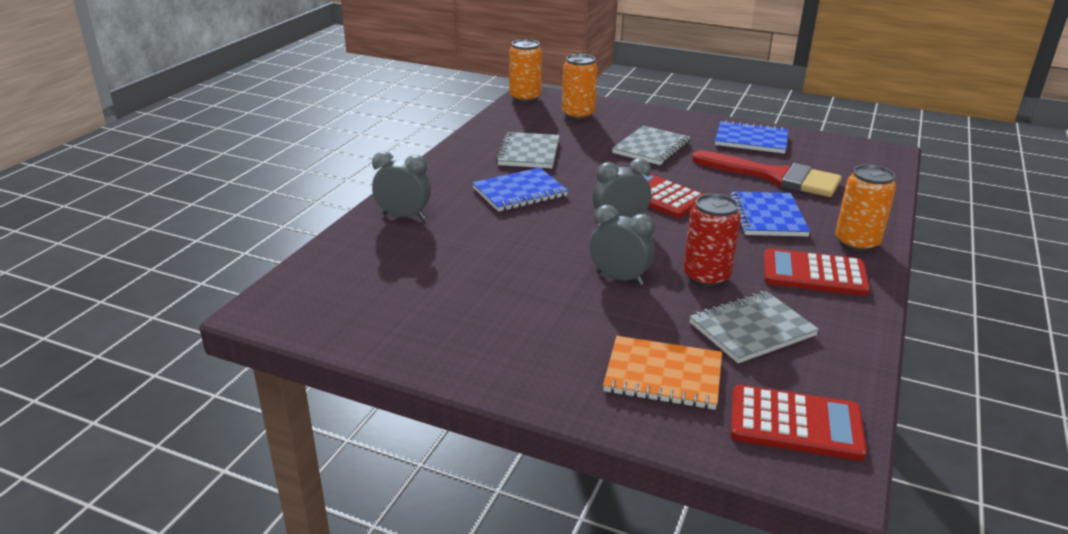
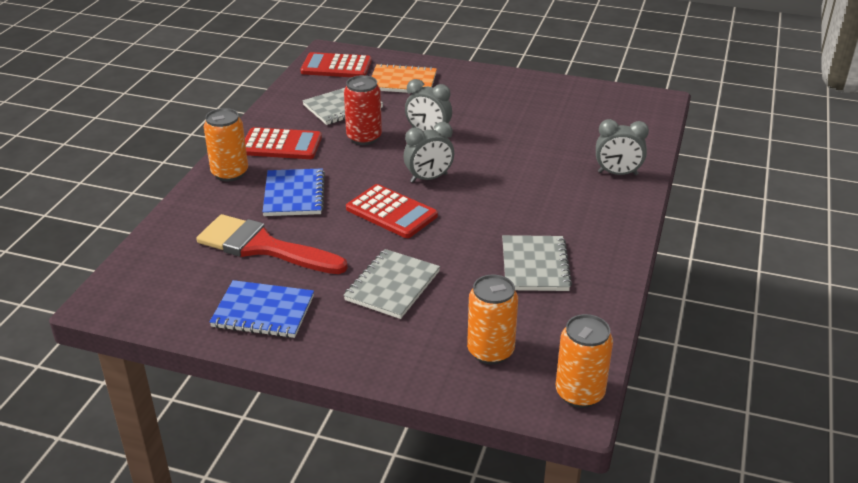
camera: 175 degrees right, 5 degrees up
(520, 192) = (526, 207): blue notebook -> none

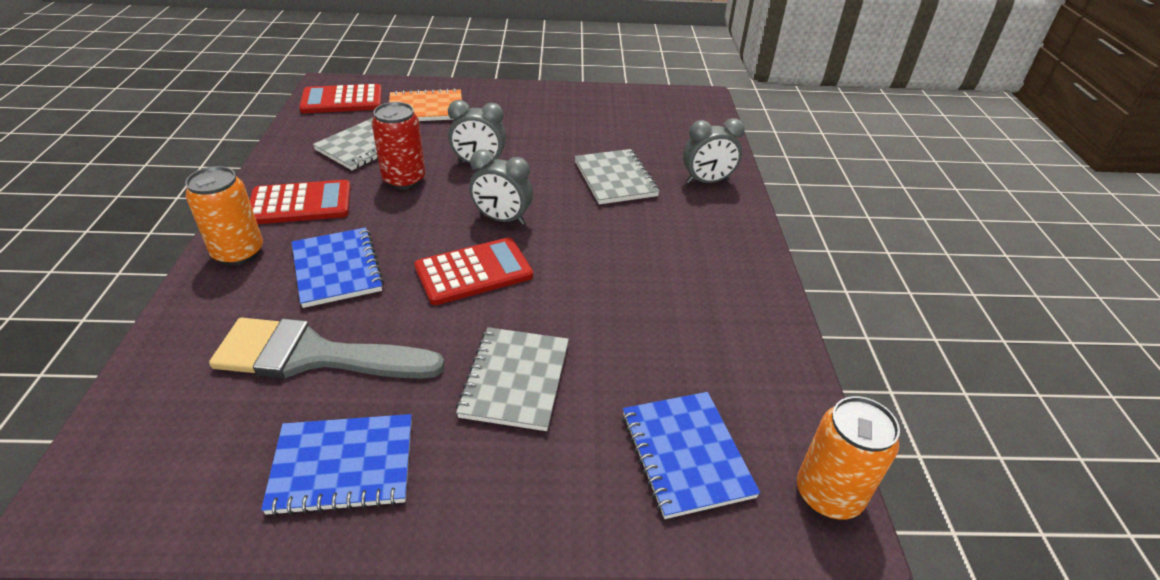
camera: 20 degrees left, 5 degrees up
(263, 247) = (314, 356): red brush -> grey brush
(391, 212) = (474, 272): red calculator -> red calculator turned 45 degrees counterclockwise
(429, 178) = (502, 219): grey clock -> grey clock turned 60 degrees clockwise
(490, 351) = (686, 455): orange can -> blue notebook
(535, 265) = (678, 313): grey notebook -> grey notebook (615, 179)

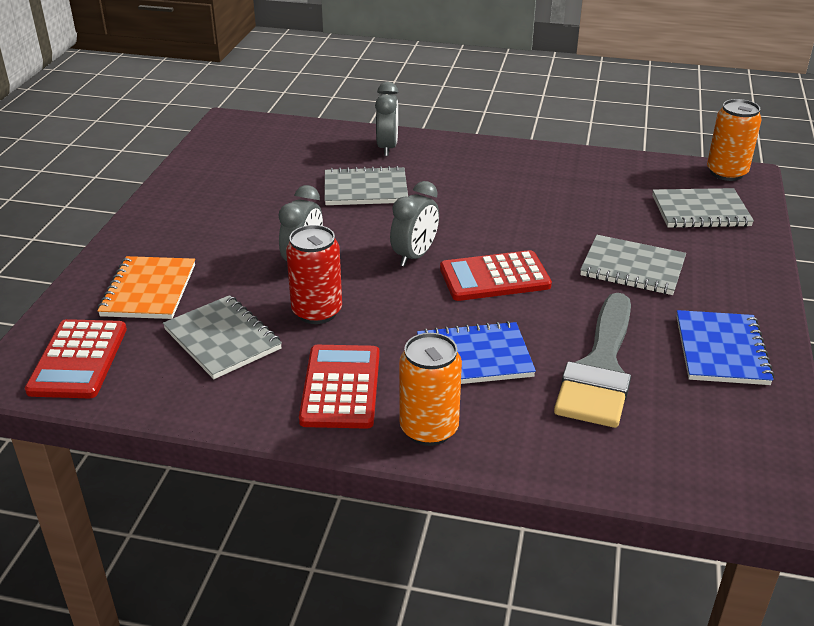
camera: 75 degrees left, 5 degrees down
(474, 272) = (494, 277): red calculator -> red calculator turned 90 degrees counterclockwise
(686, 455) = (700, 211): blue notebook -> grey notebook

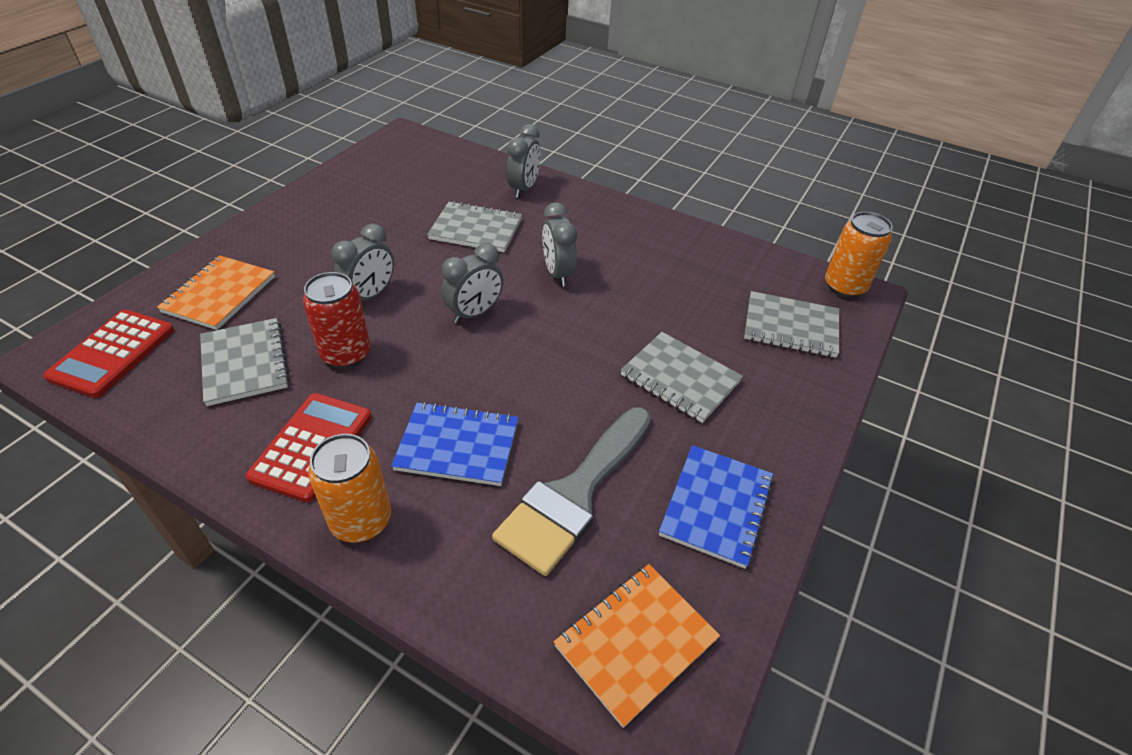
camera: 15 degrees right, 10 degrees up
(469, 210) = (558, 273): none -> grey clock
(494, 277) = (535, 356): red calculator -> none
(717, 453) = (635, 642): none -> orange notebook

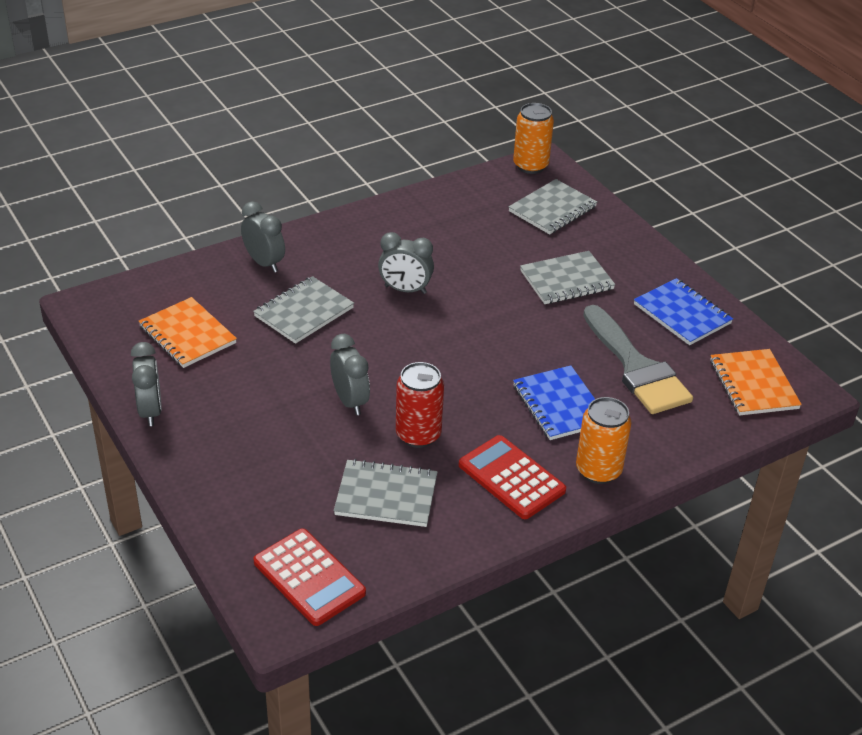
camera: 60 degrees left, 5 degrees down
(219, 294) = (272, 494): orange notebook -> orange notebook (187, 335)
(458, 446) = (559, 405): blue notebook -> blue notebook turned 60 degrees counterclockwise
(474, 313) = (420, 350): grey clock -> grey clock (150, 411)

